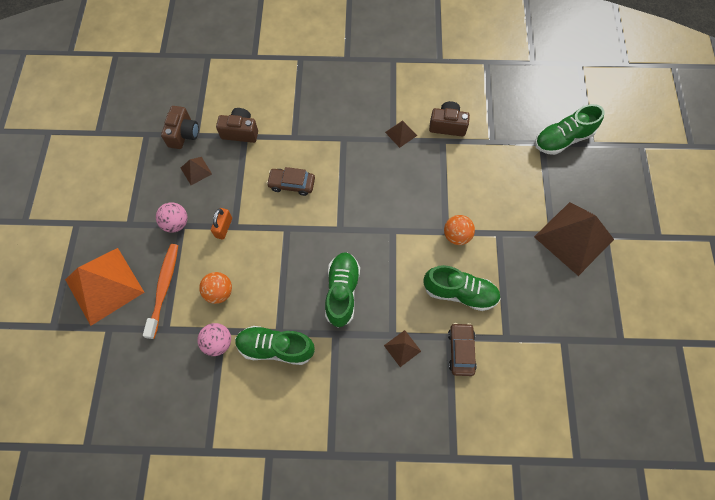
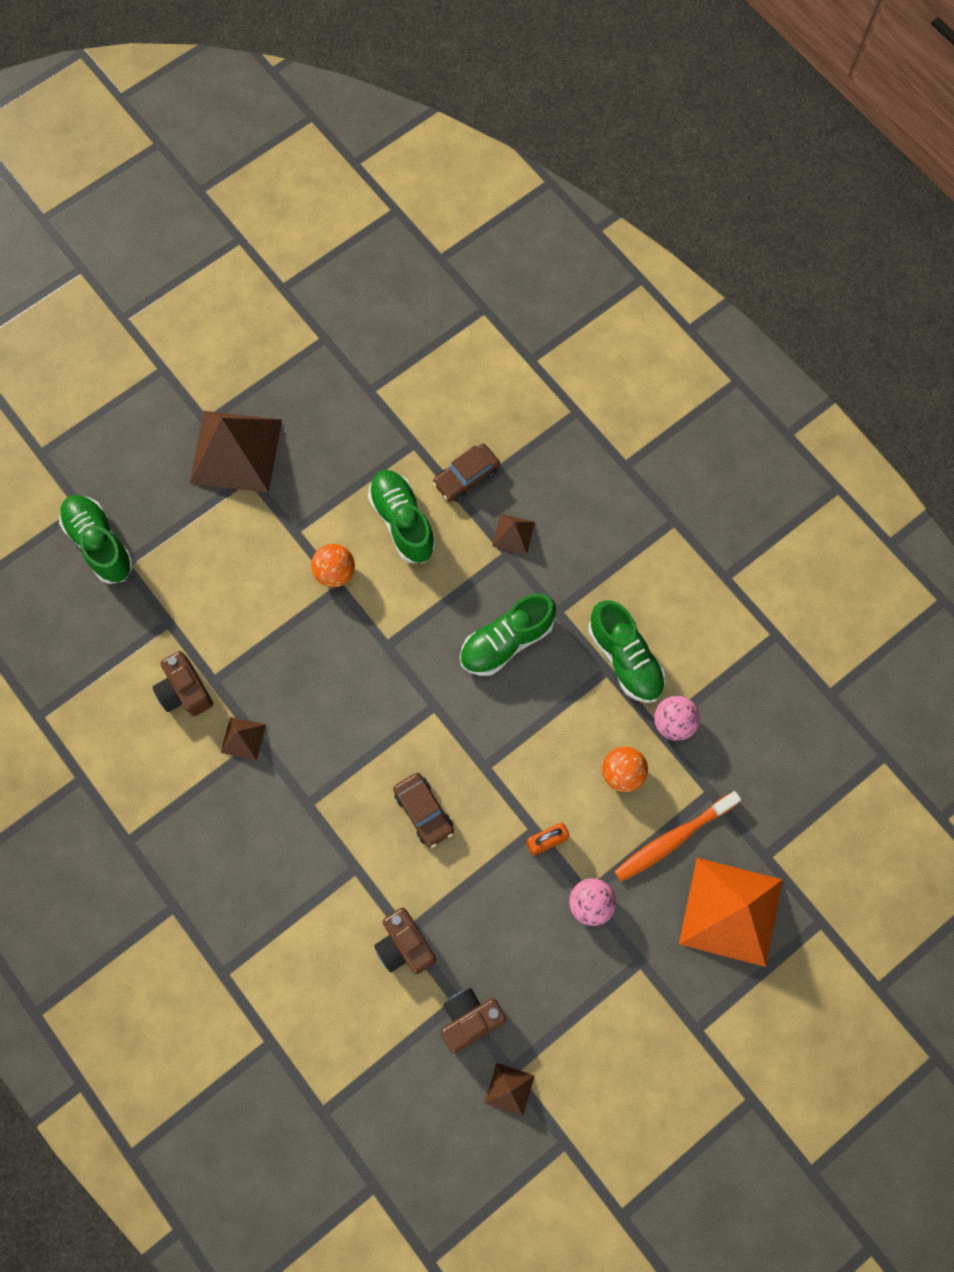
camera: 130 degrees left, 5 degrees up
(196, 171) = (505, 949): brown pyramid -> brown pyramid (509, 1089)
(562, 139) = (100, 544): green shoe -> green shoe turned 150 degrees counterclockwise

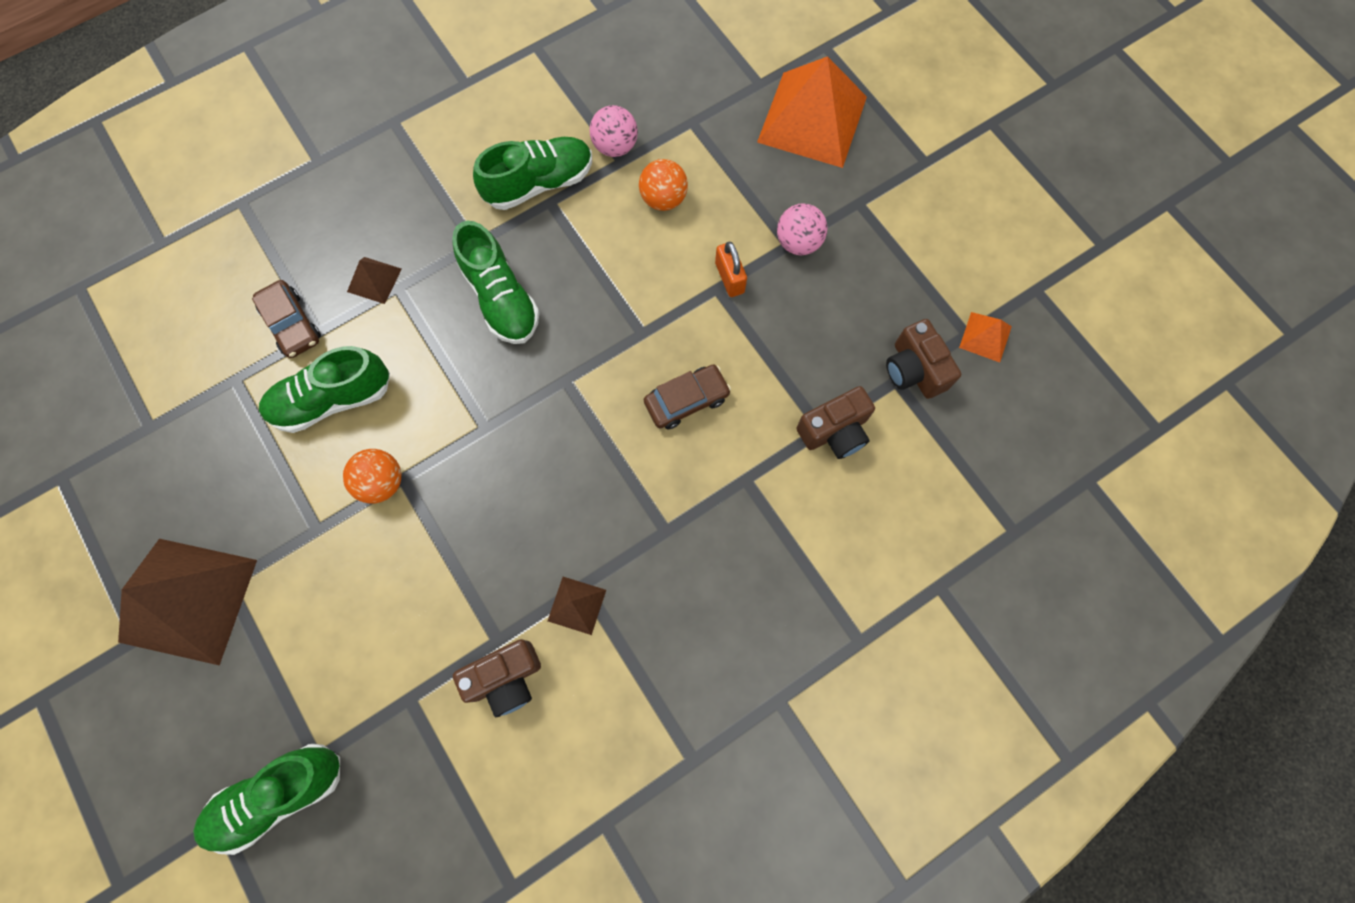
camera: 85 degrees left, 0 degrees up
(509, 1089) = (985, 337): brown pyramid -> orange pyramid
(673, 839) = (737, 160): orange toothbrush -> none

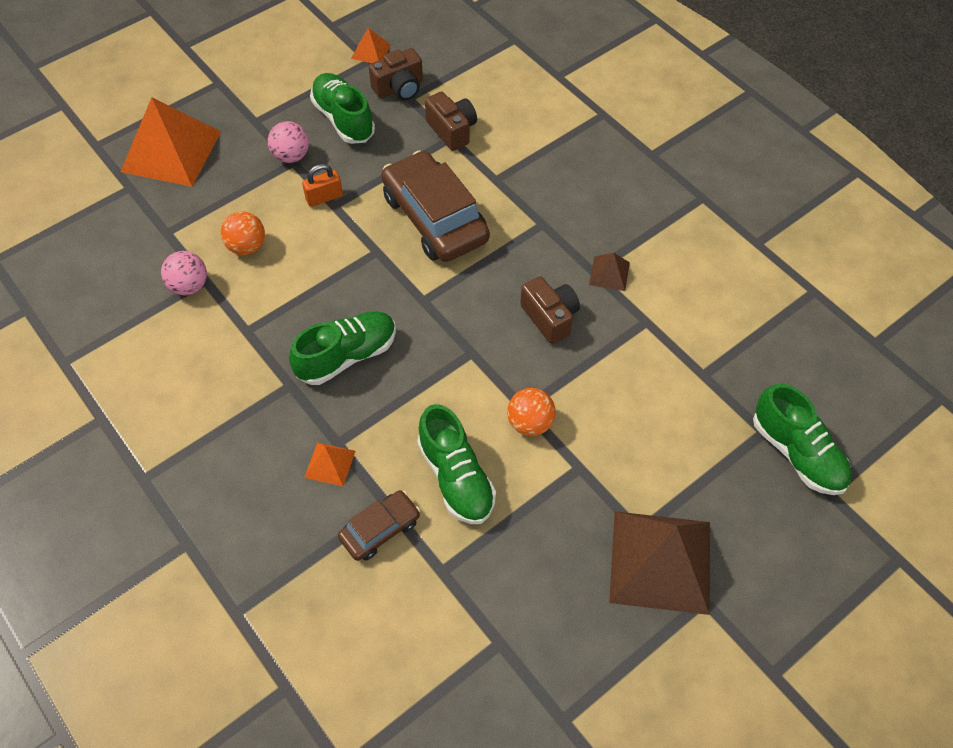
camera: 95 degrees left, 15 degrees down
(374, 280) = (330, 464): brown pyramid -> orange pyramid
(506, 678) = (673, 312): brown camera -> brown camera (550, 317)
(539, 183) = (226, 341): green shoe -> green shoe (343, 119)
(686, 400) = (435, 218): brown car -> brown car, size x1.93

